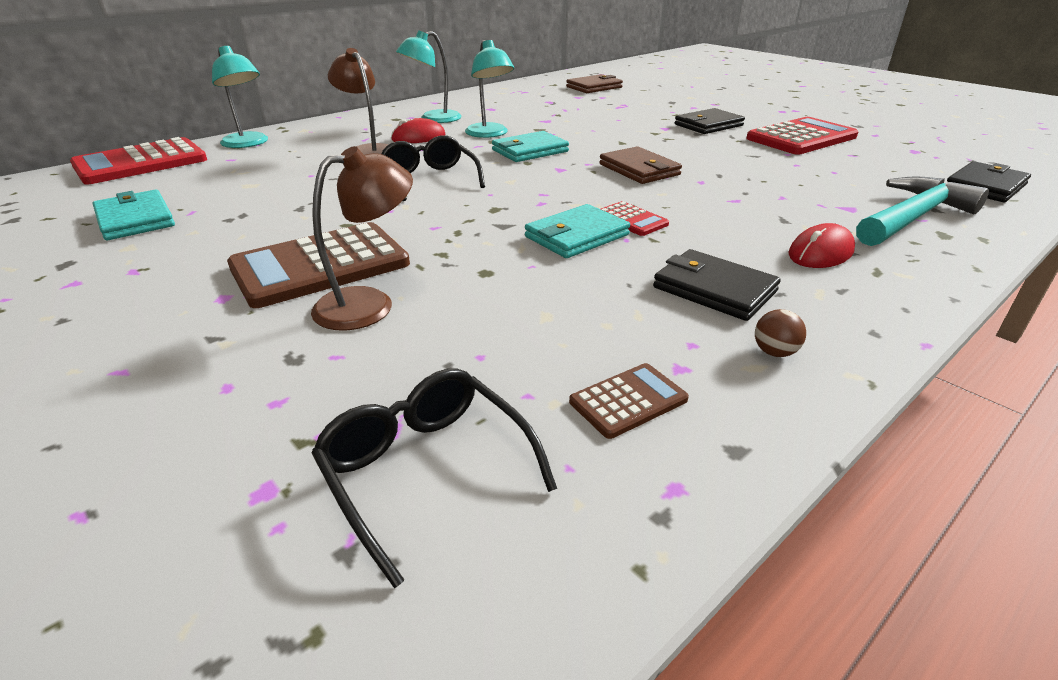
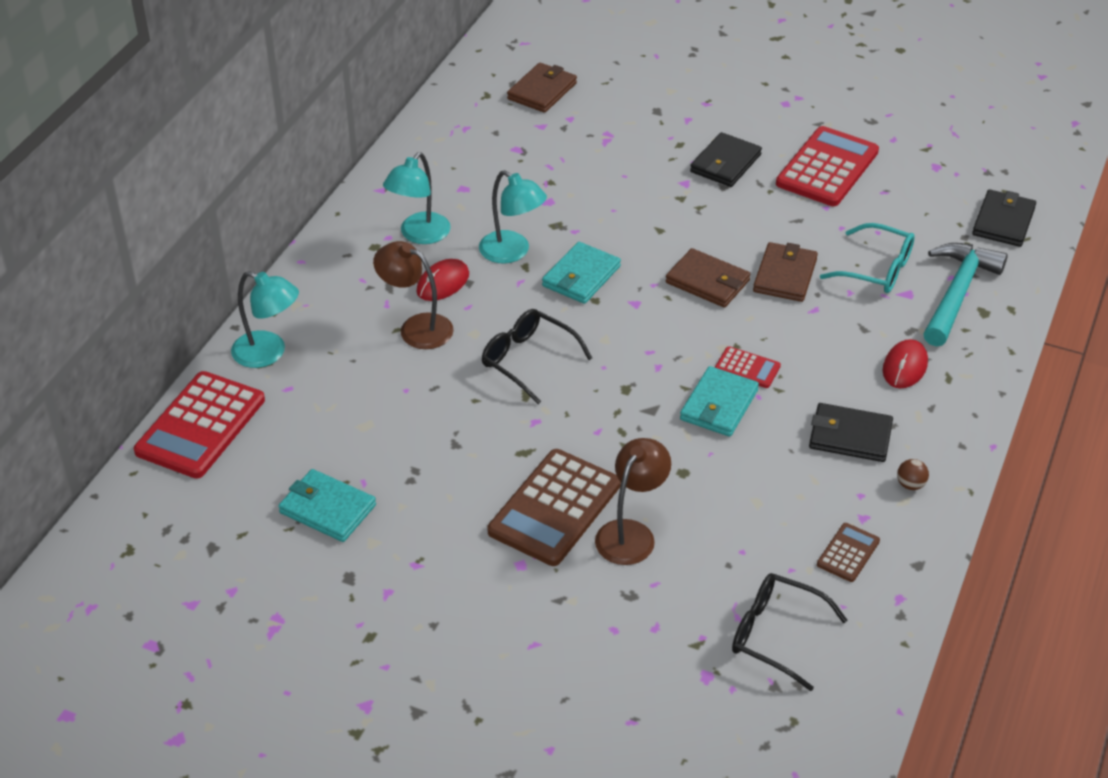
camera: 25 degrees left, 10 degrees up
(718, 178) = (785, 275): none -> brown wallet
(821, 190) = (877, 269): none -> turquoise glasses

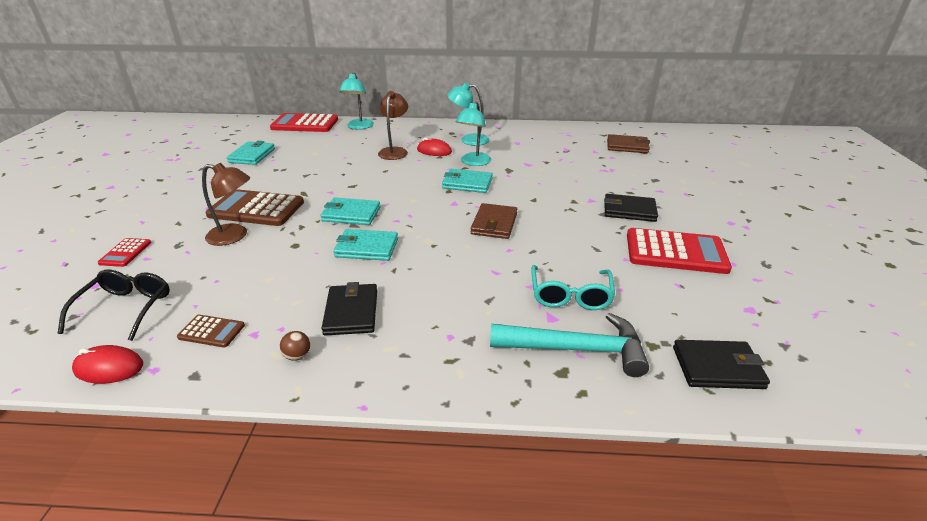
camera: 70 degrees right, 10 degrees down
(528, 360) = (382, 181): black glasses -> none
(620, 408) = (351, 214): none -> turquoise wallet
(747, 368) = (411, 253): red calculator -> red calculator (125, 253)
(785, 275) = (526, 253): brown wallet -> none
(904, 367) = (451, 330): red mouse -> red mouse (109, 368)

